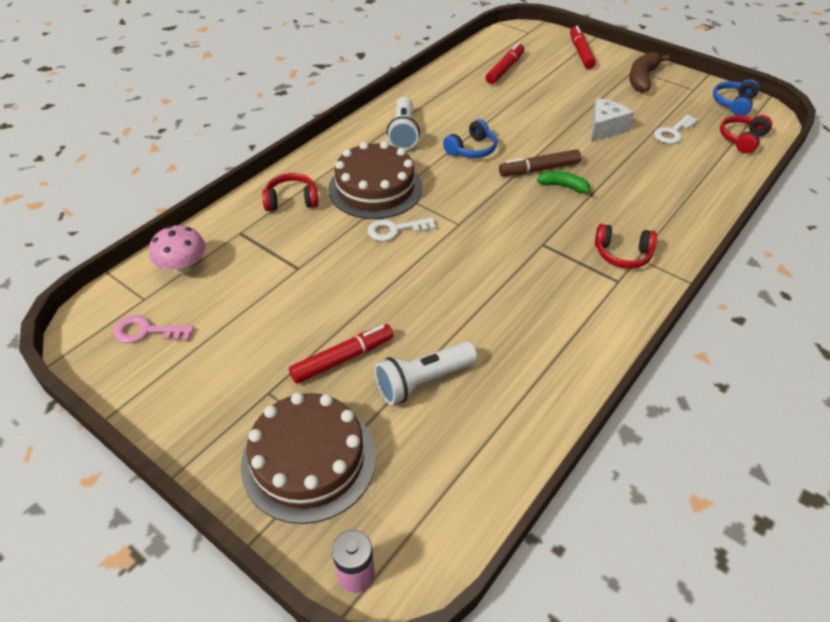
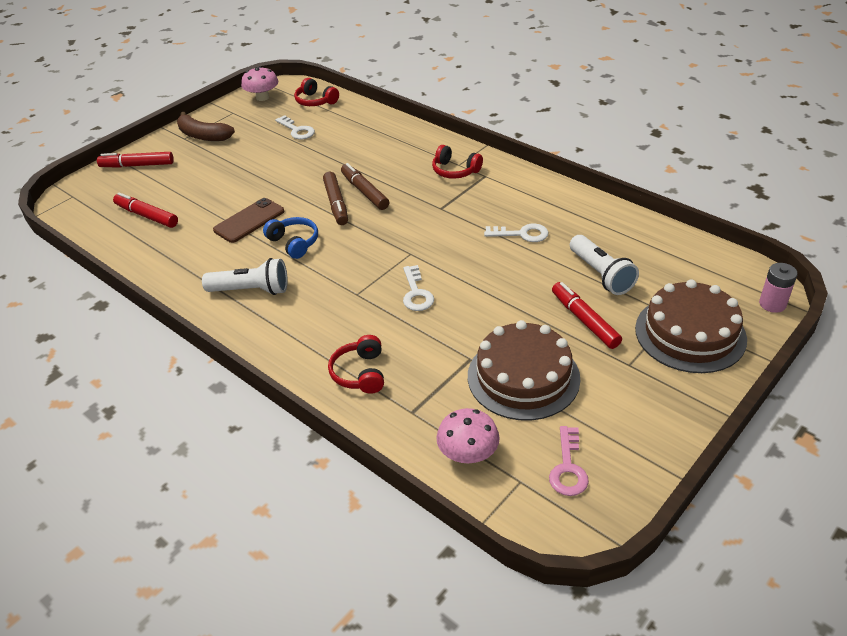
camera: 85 degrees left, 5 degrees down
(375, 188) = (348, 309): brown cake -> brown cake (523, 377)
(499, 311) = (522, 234): none -> white key
(504, 121) = (249, 221): none -> brown phone
(564, 187) = (364, 192): green banana -> brown marker
(604, 128) = (281, 163): white cheese -> none
(622, 254) = (455, 171): red headphones -> red headphones turned 105 degrees clockwise
(733, 103) = (262, 97): blue headphones -> pink mushroom

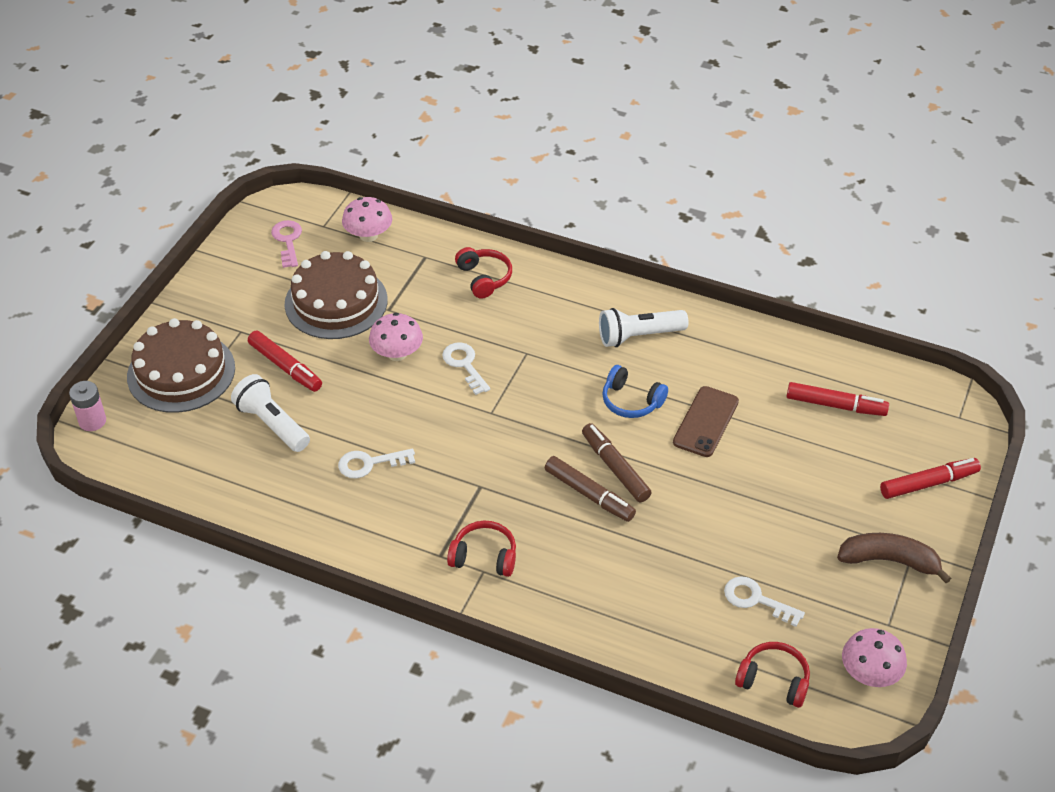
camera: 160 degrees right, 5 degrees up
(474, 314) = (397, 354): none -> pink mushroom

